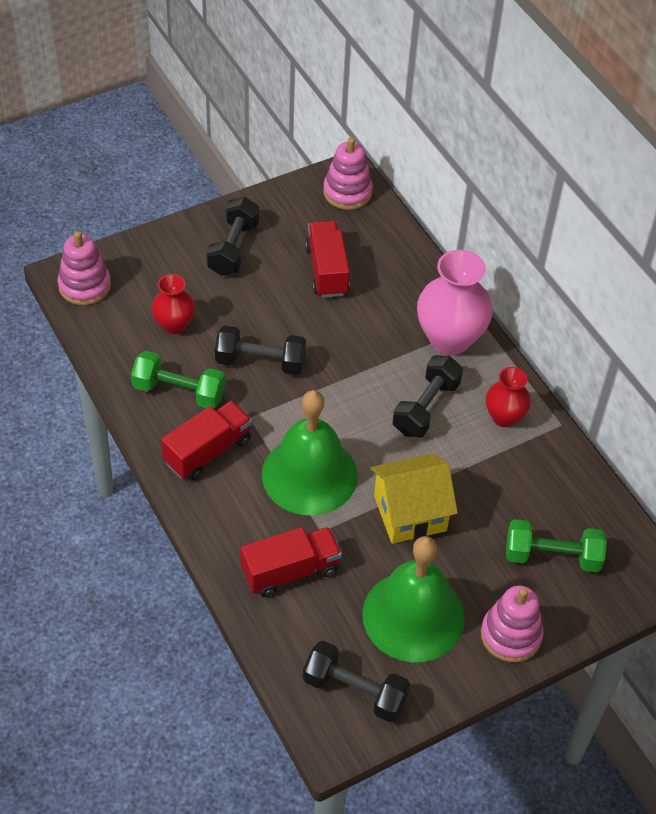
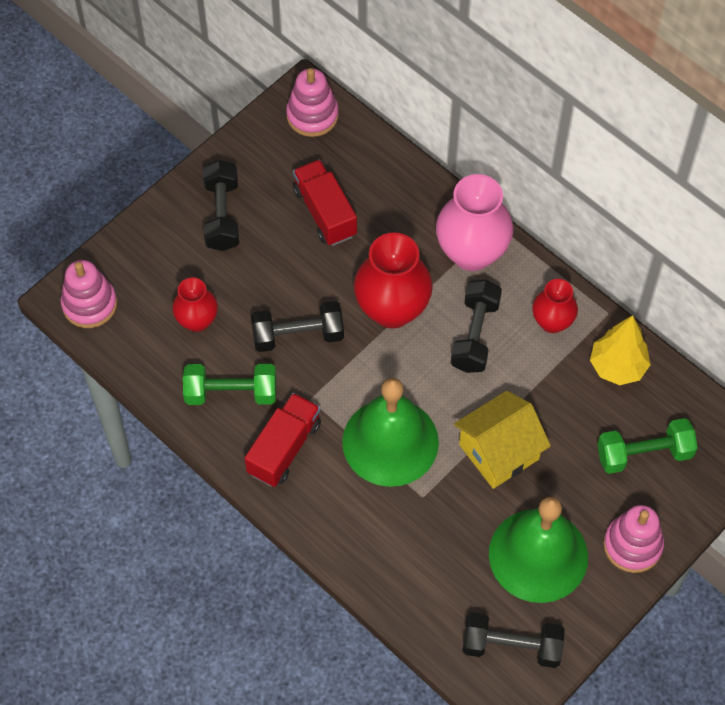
camera: 15 degrees left, 10 degrees up
(290, 571) = (409, 547): red truck -> none
(356, 365) = (392, 309): none -> red vase
(553, 473) = (617, 366): none -> yellow tree

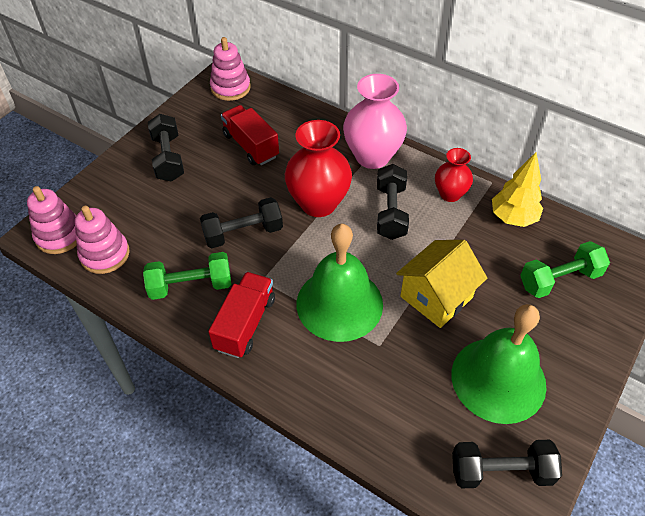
camera: 10 degrees left, 10 degrees down
(197, 321) = (155, 234): red vase -> none
(632, 545) = (579, 356): pink stacking toy -> pink stacking toy (105, 254)

